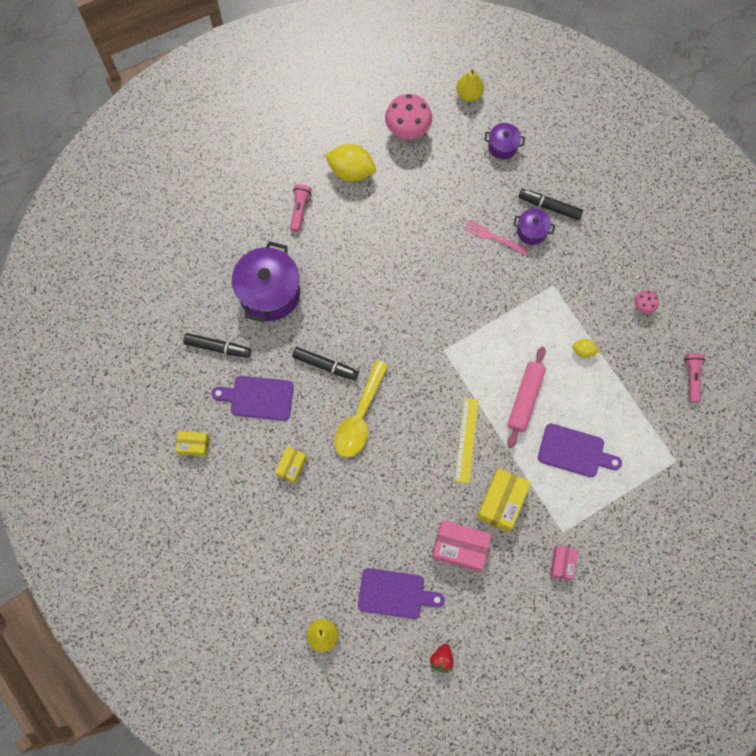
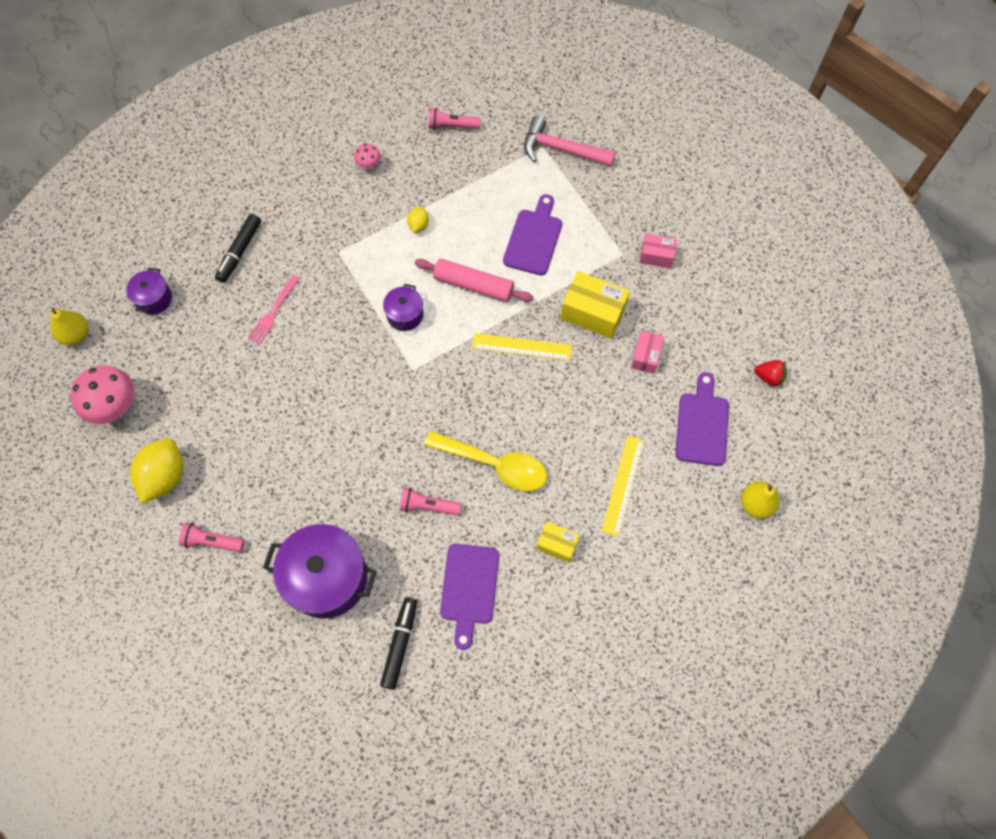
camera: 90 degrees left, 5 degrees down
(194, 445) = (532, 670): yellow box -> none
(325, 365) = (428, 506): black marker -> pink flashlight
(341, 522) = (623, 485): none -> yellow ruler
(460, 548) = (646, 356): pink box -> pink box, size x0.59
(531, 231) = (269, 271): purple pot -> purple pot (405, 315)
(674, 479) = (561, 149): none -> pink hammer

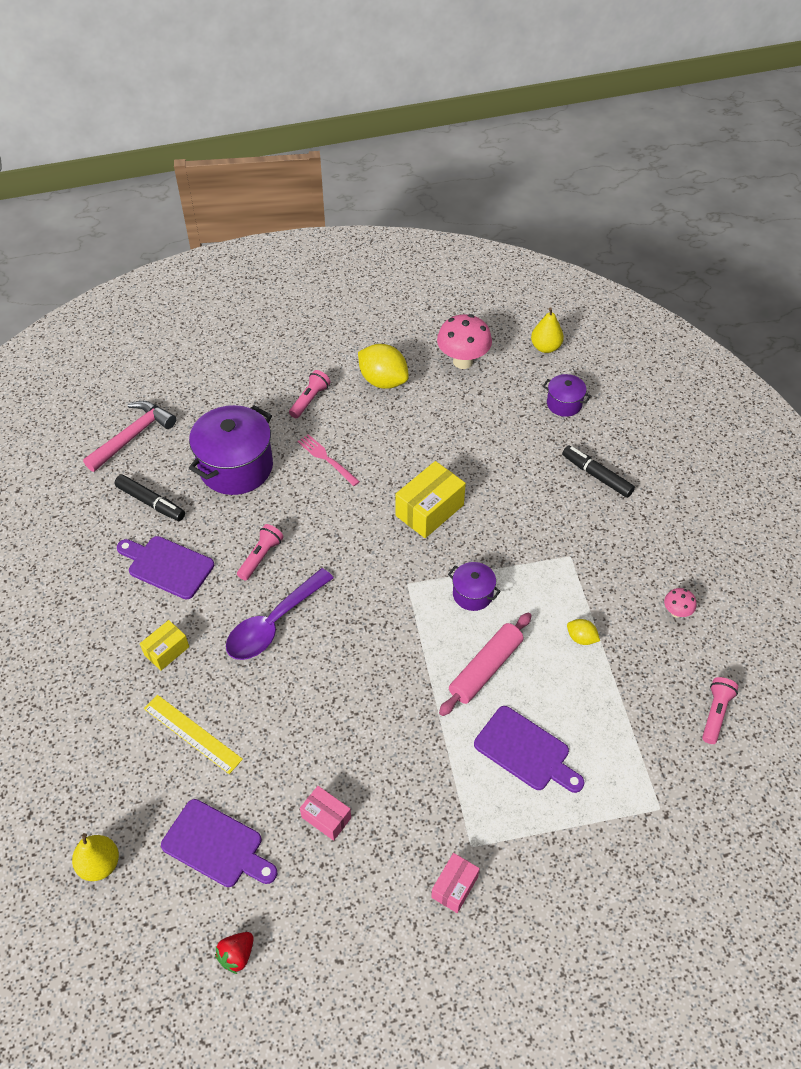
camera: 110 degrees right, 15 degrees down
(273, 312) = (516, 486): pink fork -> pink fork (326, 458)
(495, 464) = (273, 624): yellow spoon -> purple spoon
(522, 347) = (391, 691): yellow ruler -> none
(561, 149) = (650, 831): pink hammer -> pink hammer (133, 436)
(593, 313) = (404, 780): yellow box -> yellow box (429, 510)

